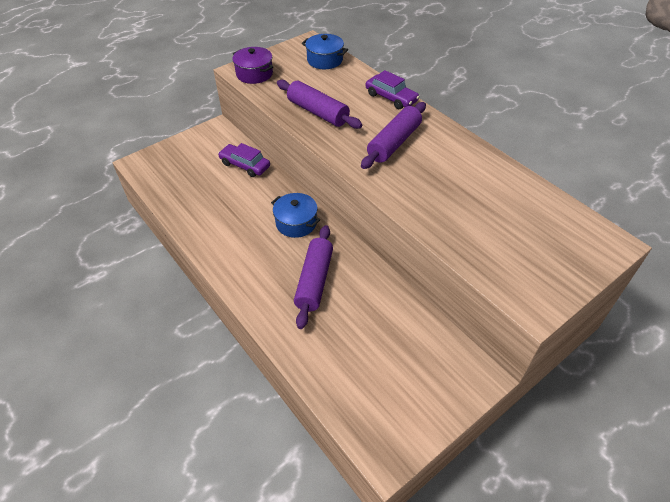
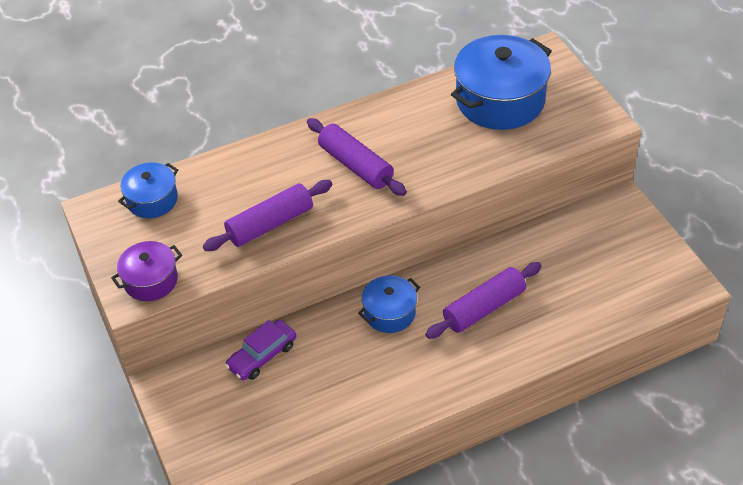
camera: 75 degrees left, 0 degrees up
(314, 281) = (484, 308): purple rolling pin -> purple rolling pin turned 60 degrees counterclockwise
(391, 98) = (268, 150): purple car -> none
(519, 218) = (500, 100): none -> blue pot

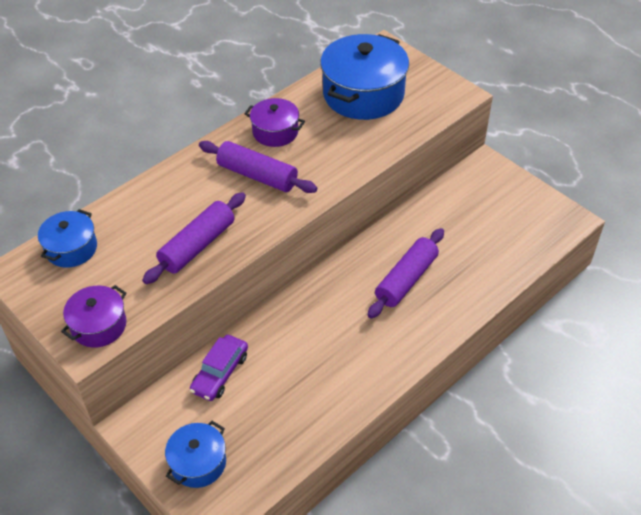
camera: 20 degrees left, 0 degrees up
(389, 313) = (324, 304): blue pot -> blue pot (198, 463)
(392, 123) = (275, 132): none -> purple pot

